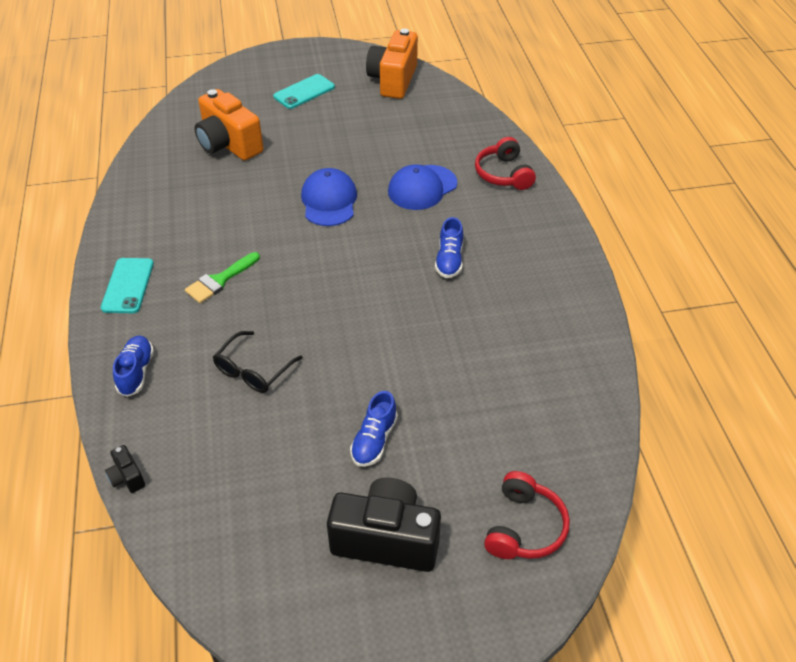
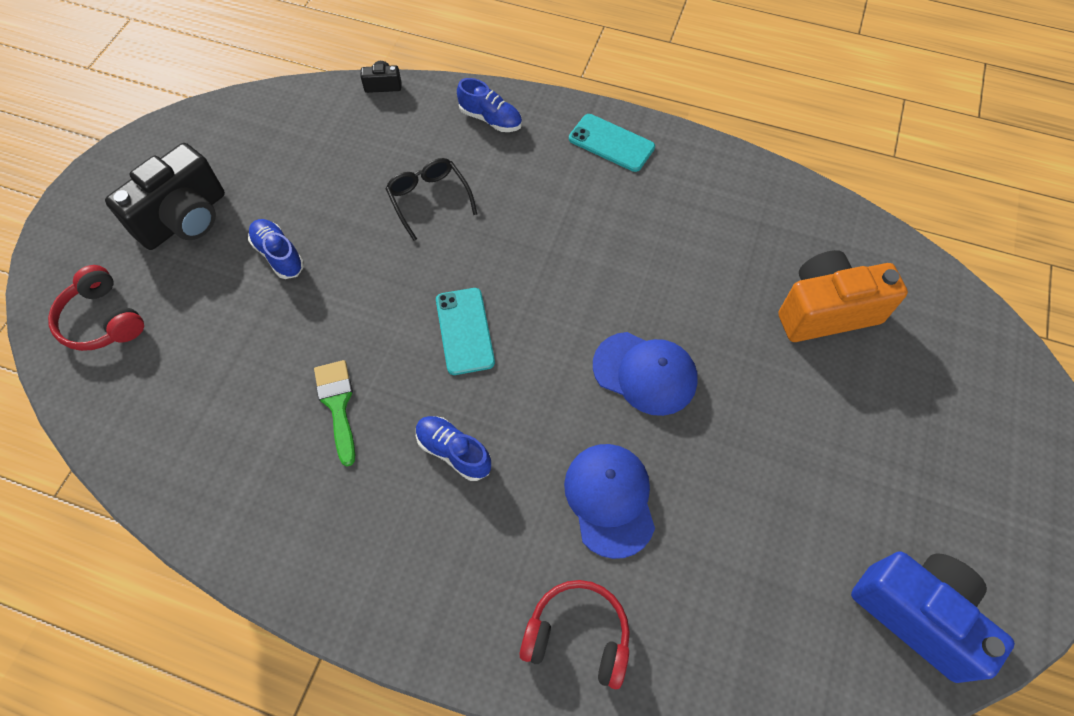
camera: 120 degrees right, 15 degrees up
(220, 280) = (570, 216): green brush -> green brush (338, 405)
(304, 92) = (928, 458): turquoise phone -> turquoise phone (464, 331)
(393, 80) = (916, 614): orange camera -> blue camera

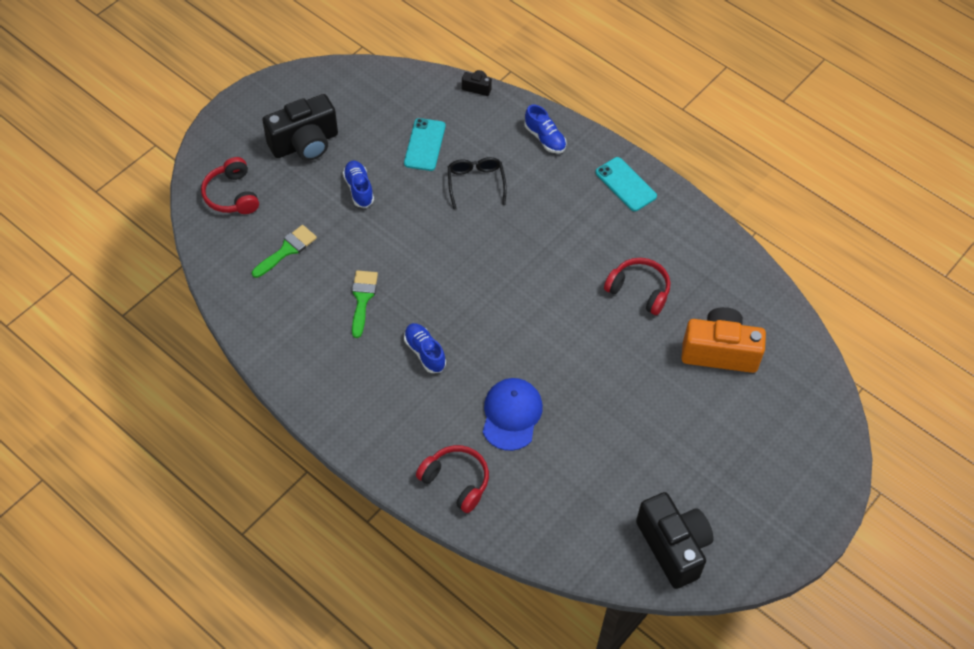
camera: 20 degrees right, 5 degrees down
(206, 371) = (287, 250): none -> green brush
(464, 331) = (463, 280): turquoise phone -> turquoise phone (424, 145)
(645, 373) = (572, 348): blue cap -> none
(690, 267) = (639, 290): none -> red headphones
(916, 614) = (673, 547): blue camera -> black camera

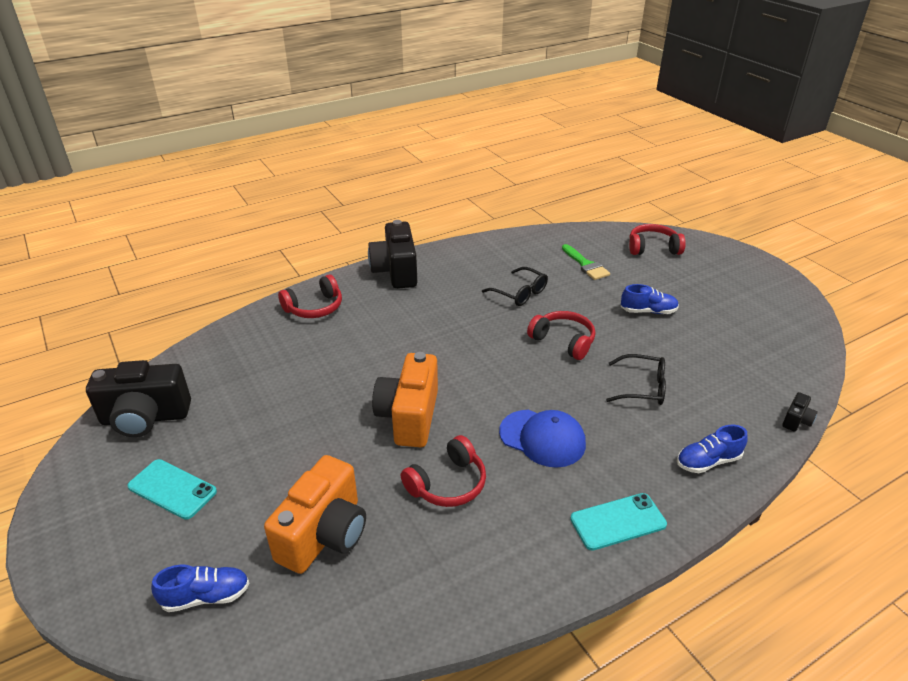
camera: 110 degrees right, 20 degrees down
(305, 144) = (710, 290): black camera -> black camera (396, 271)
(362, 299) = (519, 293): green brush -> black glasses
(424, 145) = (704, 362): turquoise phone -> turquoise phone (172, 489)
(425, 352) = (447, 315): blue shoe -> blue shoe (206, 596)
(432, 248) = (563, 341): none -> red headphones
(511, 415) = (353, 350): blue cap -> blue cap (542, 438)
(581, 338) = (409, 417): none -> orange camera

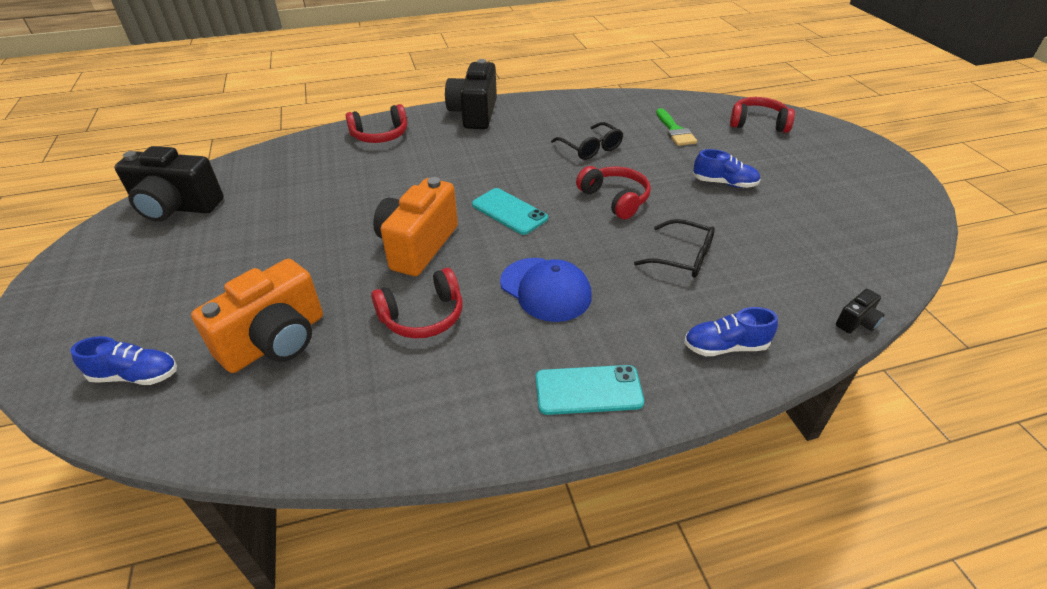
camera: 15 degrees right, 5 degrees up
(172, 489) = (163, 272): turquoise phone -> turquoise phone (509, 211)

